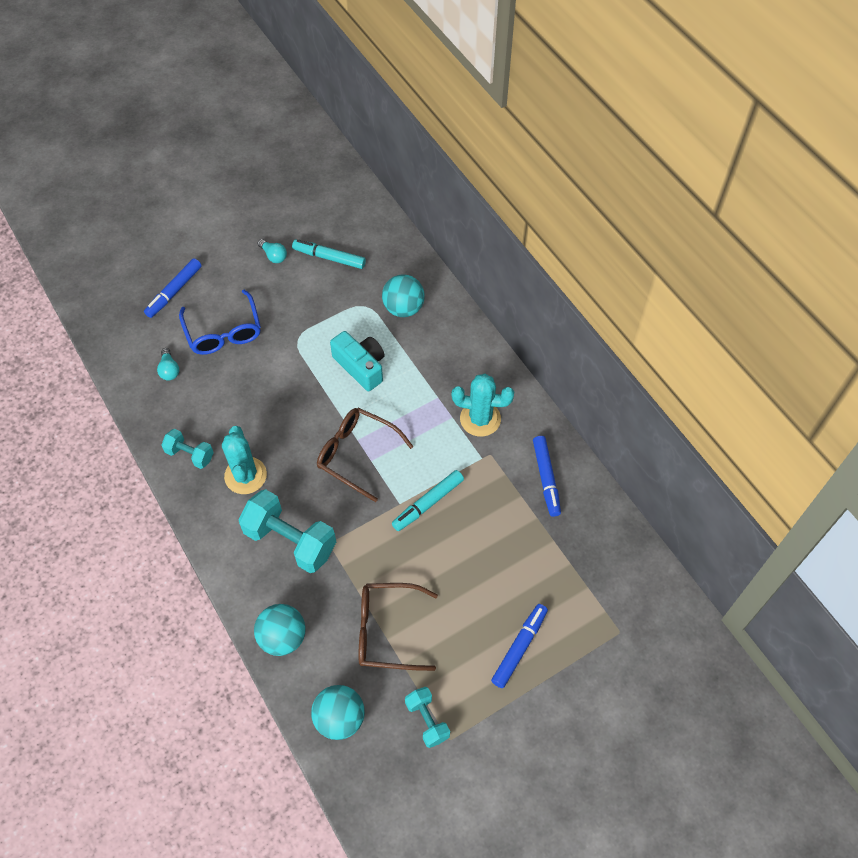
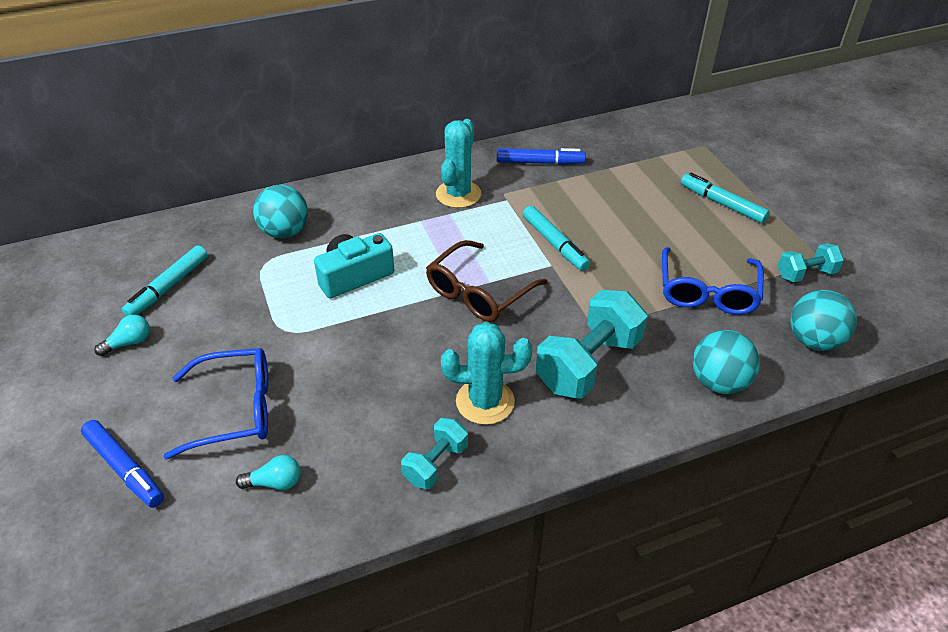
camera: 80 degrees left, 15 degrees down
(387, 631) = (707, 292): brown glasses -> blue glasses
(519, 647) = (722, 204): blue marker -> turquoise marker

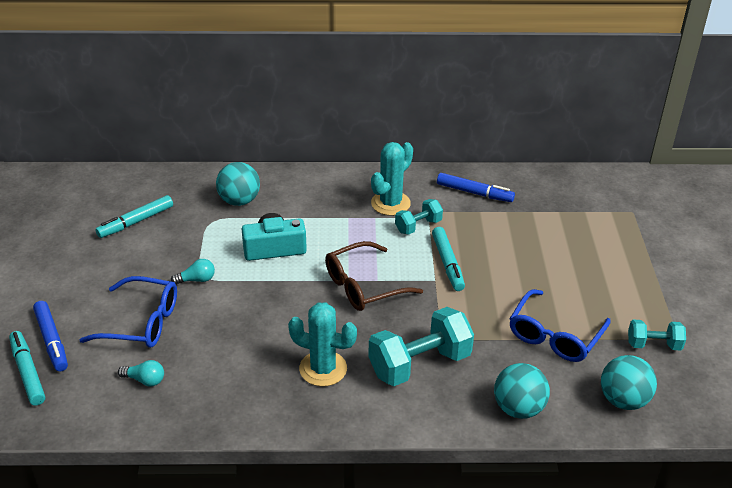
camera: 20 degrees right, 5 degrees down
(129, 343) = (91, 255): turquoise light bulb -> turquoise light bulb (196, 280)
(436, 464) = (263, 401): turquoise dumbbell -> turquoise dumbbell (418, 226)
(722, 204) = (616, 266): turquoise marker -> turquoise marker (27, 372)

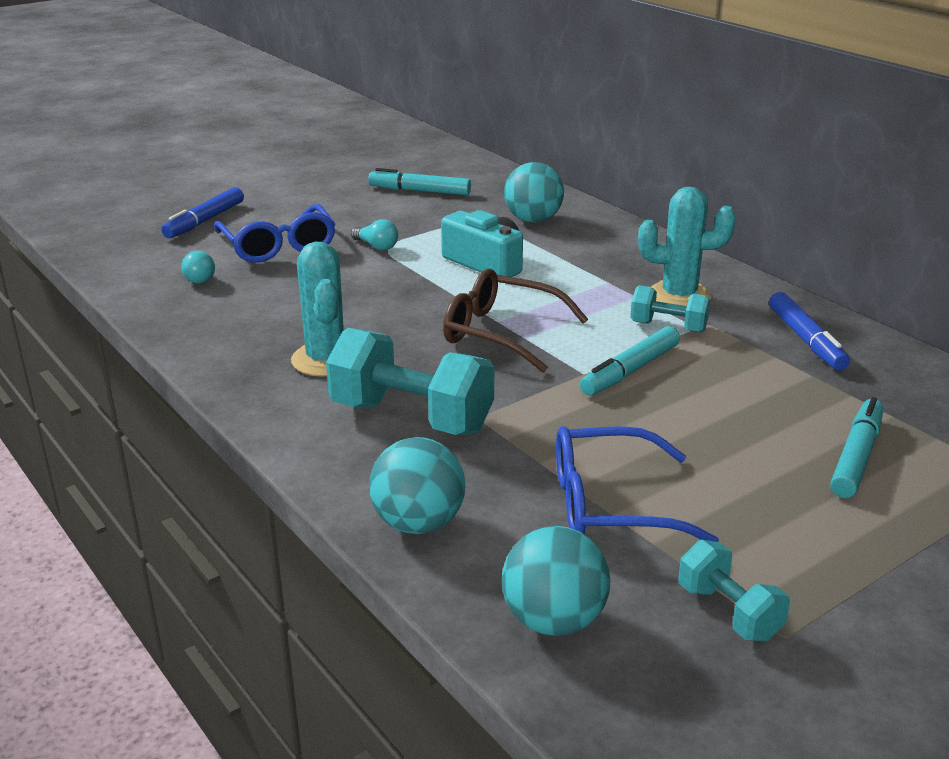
camera: 55 degrees right, 10 degrees down
(27, 372) = (152, 228): turquoise marker -> turquoise marker (856, 457)

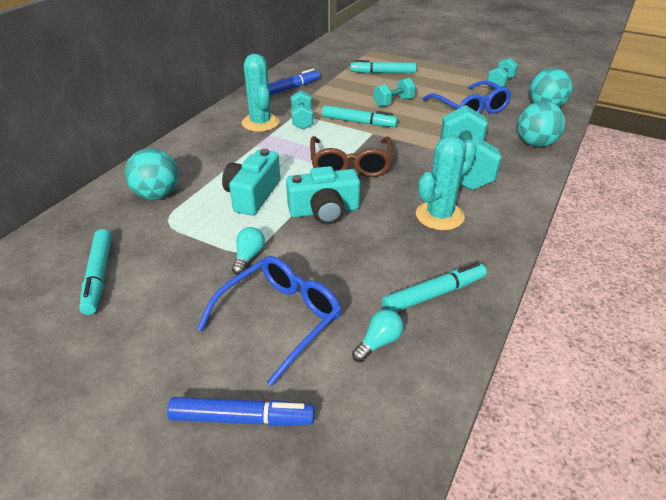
camera: 115 degrees left, 10 degrees up
(214, 316) = (434, 294): none -> turquoise marker
(412, 294) = (324, 211): none -> turquoise camera
(692, 425) = (393, 102): none -> turquoise dumbbell

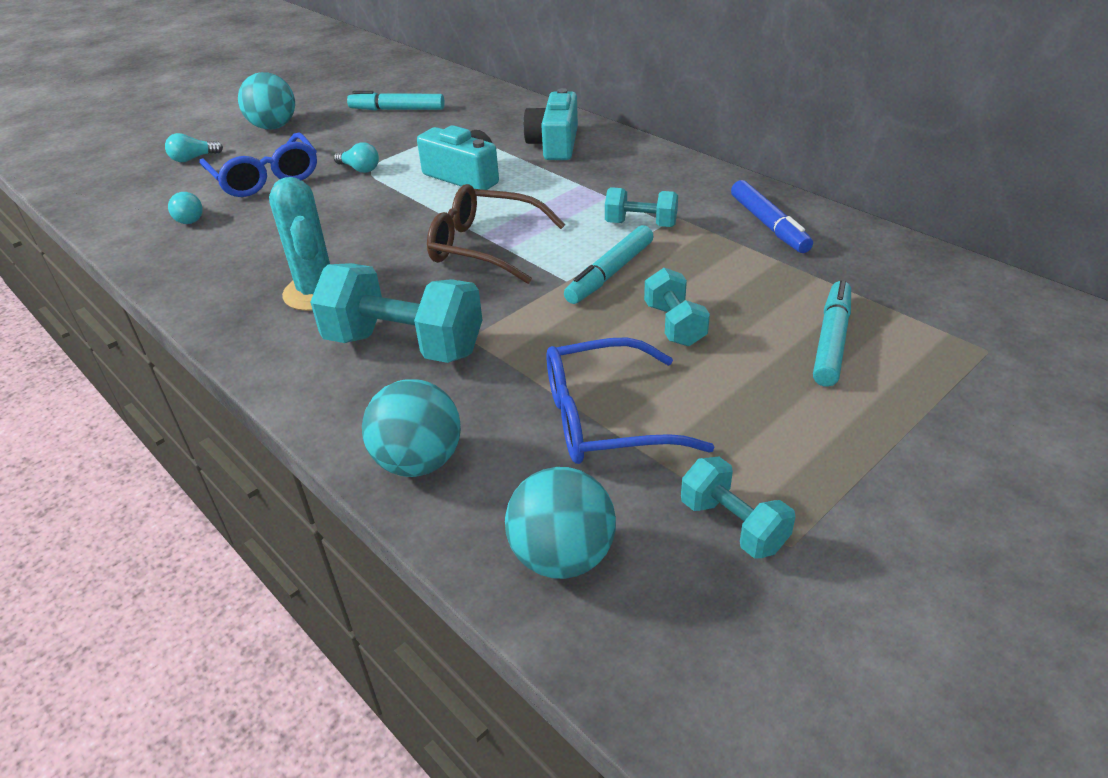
camera: 110 degrees right, 0 degrees up
(157, 195) = (505, 129): turquoise ball -> turquoise ball (273, 127)
(242, 418) = (193, 158): blue marker -> turquoise light bulb
(260, 123) = (647, 192): turquoise cactus -> none
(324, 211) = (397, 215): turquoise camera -> turquoise camera (554, 144)
(434, 294) = (205, 257): turquoise marker -> none

